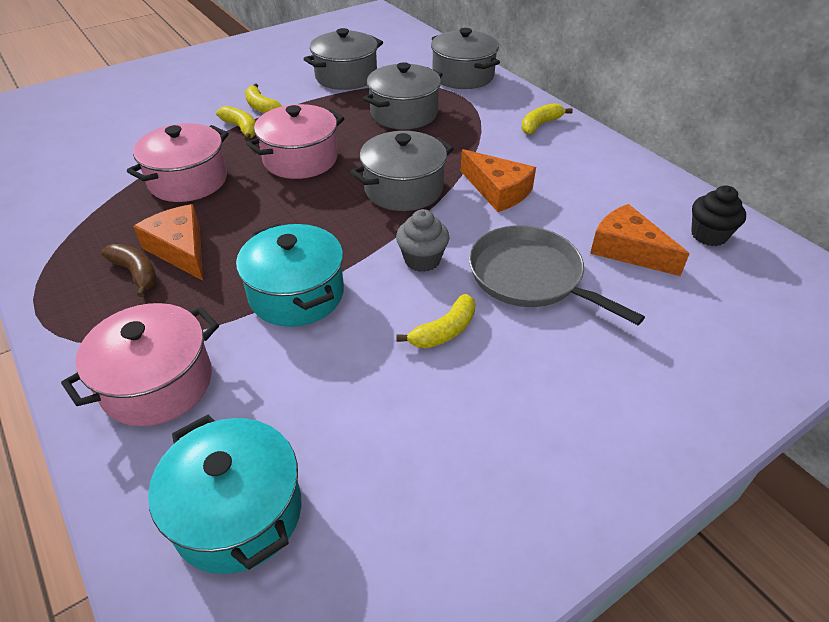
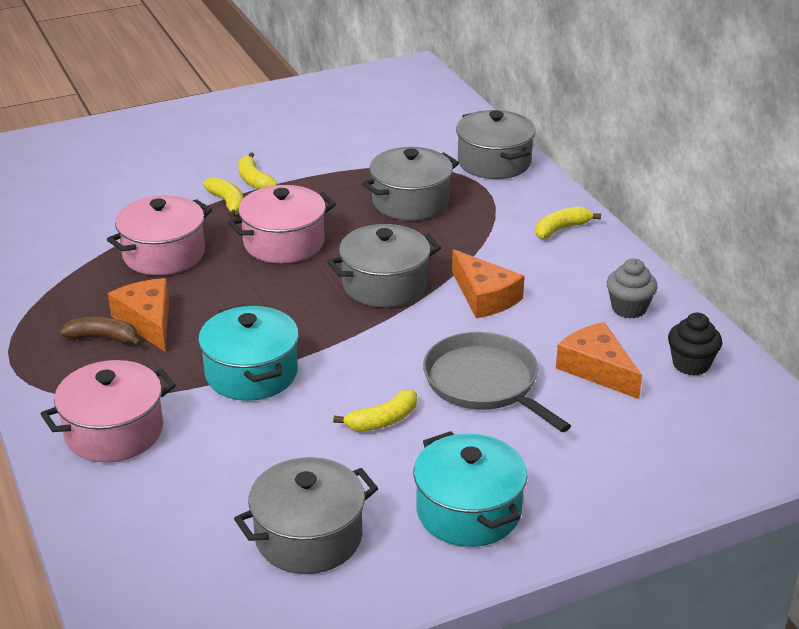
camera: 10 degrees right, 10 degrees down
(136, 273) = (103, 338): brown banana -> brown banana turned 45 degrees counterclockwise
(238, 512) = (169, 531): turquoise pot -> turquoise pot (468, 511)
(346, 77) = (357, 151): grey pot -> grey pot (309, 537)
(422, 260) = (382, 356): grey cupcake -> grey cupcake (629, 308)

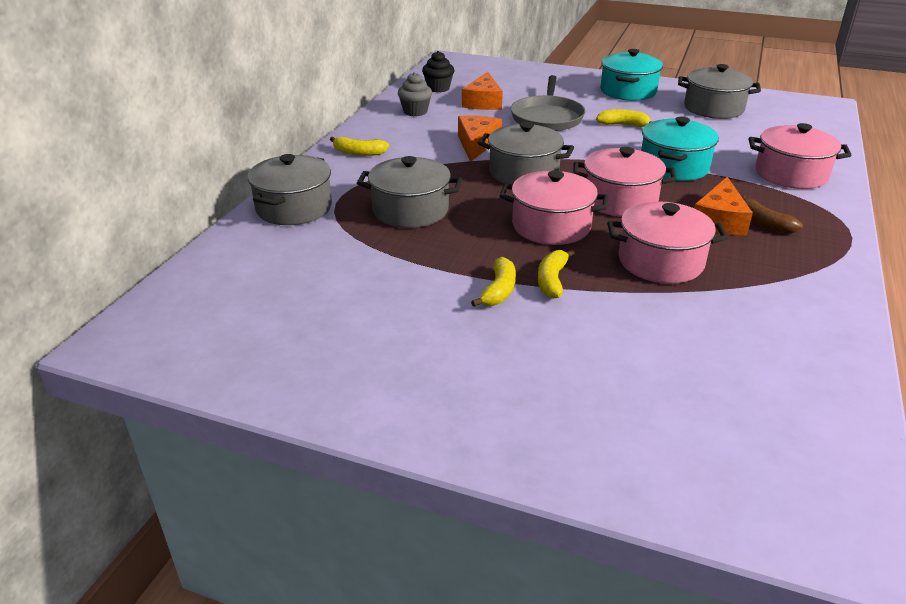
camera: 135 degrees left, 0 degrees up
(259, 298) = (619, 200): none -> pink pot

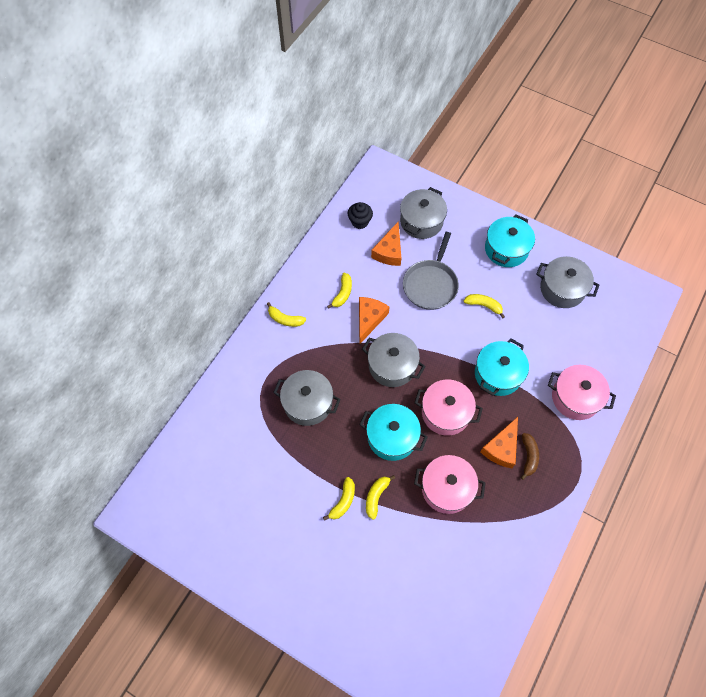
camera: 10 degrees right, 30 degrees up
(294, 208) = (235, 388): grey pot -> grey pot (421, 221)
(415, 112) = (335, 260): grey cupcake -> none
(433, 131) = (342, 293): none -> yellow banana
(551, 226) = (392, 437): pink pot -> turquoise pot
(763, 223) = (528, 456): brown banana -> brown banana turned 150 degrees counterclockwise

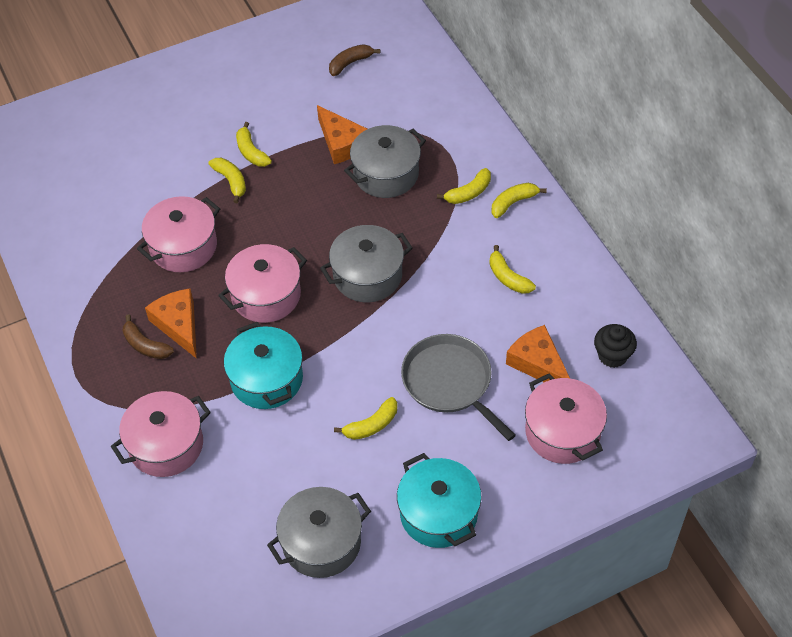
camera: 125 degrees right, 10 degrees down
(220, 490) = (350, 63): none -> brown banana
(293, 347) = (469, 193): none -> yellow banana
(369, 319) = (449, 286): orange cheese -> orange cheese (341, 143)
(392, 437) = (282, 229): turquoise pot -> none
(421, 221) = (562, 432): grey pot -> pink pot

